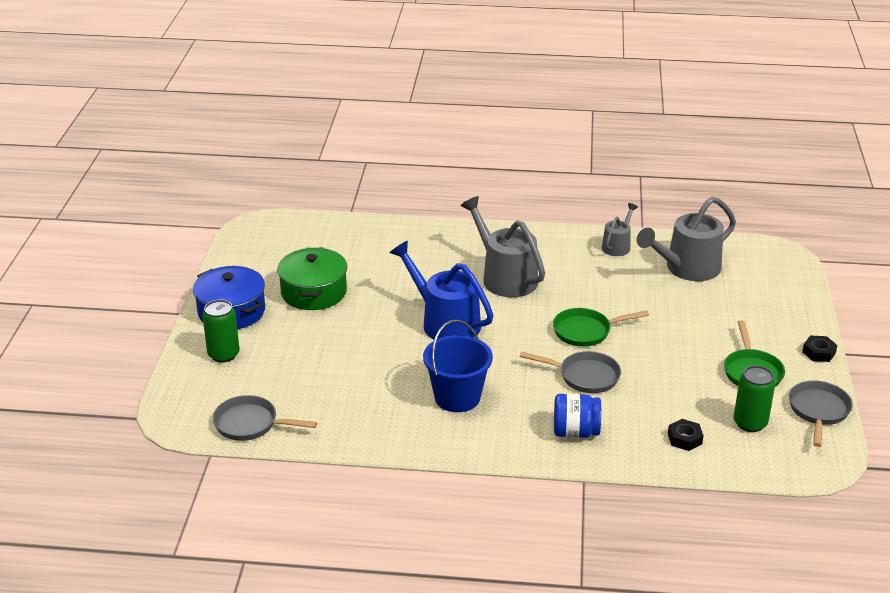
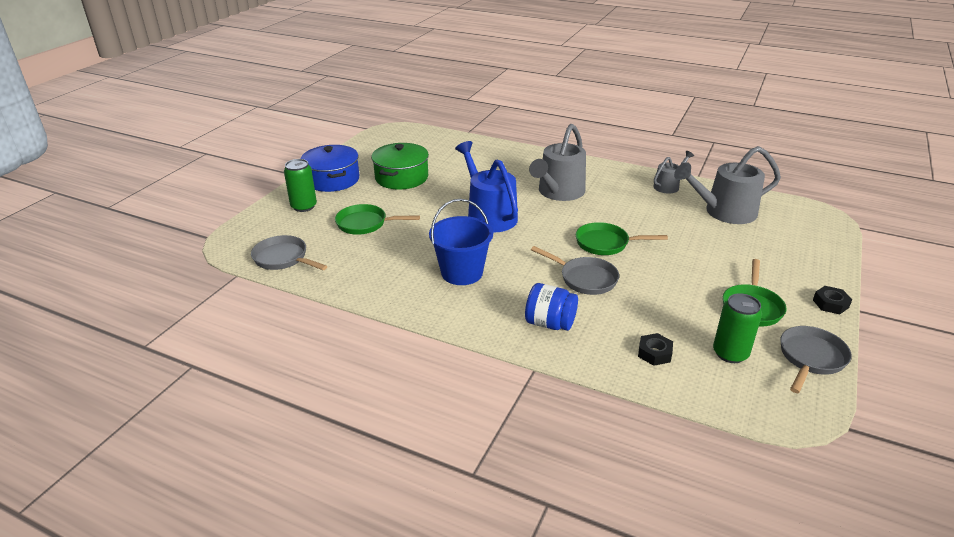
camera: 20 degrees right, 0 degrees up
(313, 362) = (365, 224): none -> green pan
(505, 277) = (559, 192): grey watering can -> grey watering can turned 135 degrees counterclockwise

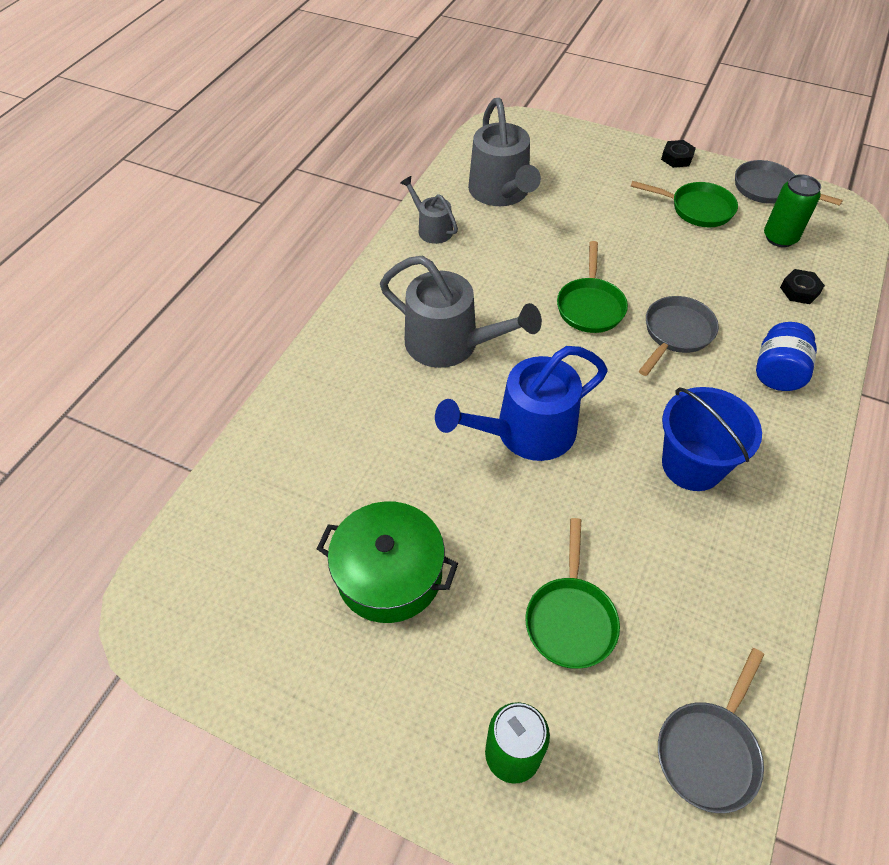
camera: 90 degrees left, 20 degrees up
(332, 179) = (392, 714): blue pot -> none

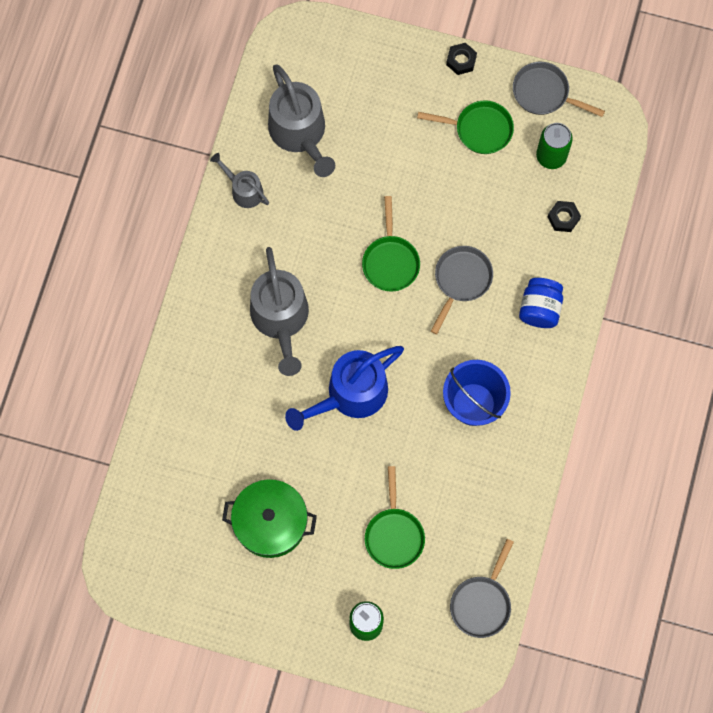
camera: 10 degrees left, 20 degrees up
(450, 344) = (280, 319): grey watering can -> grey watering can turned 60 degrees clockwise

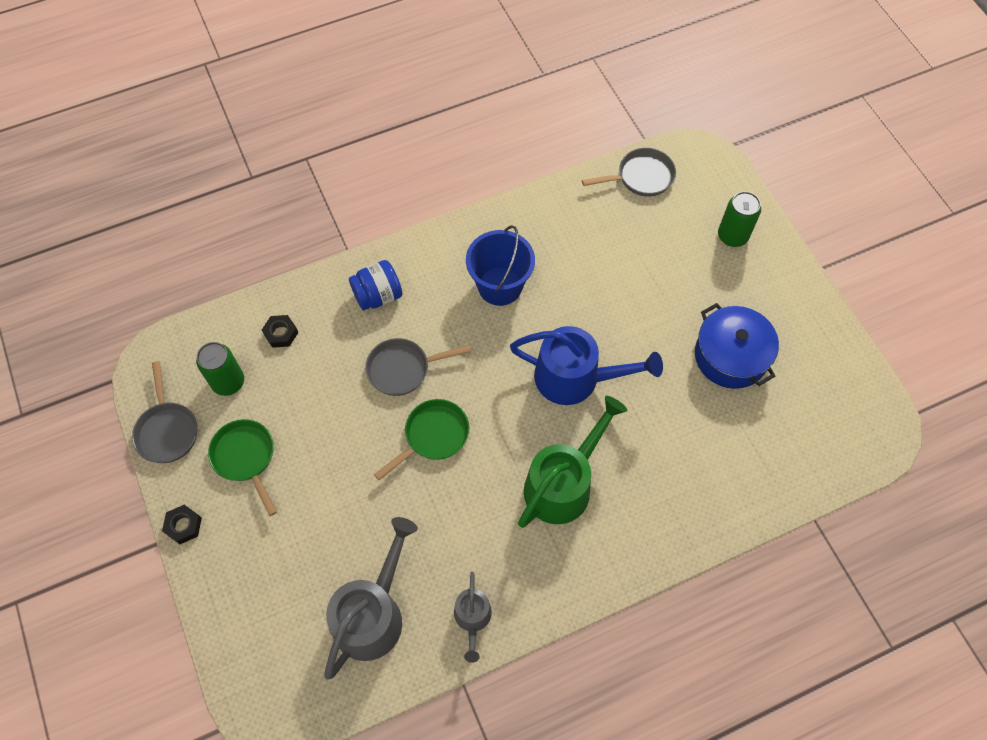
camera: 130 degrees left, 10 degrees down
(270, 522) = (730, 356): green pot -> blue pot
(280, 319) = (563, 484): grey watering can -> green watering can
(394, 534) = (651, 265): green pan -> none

